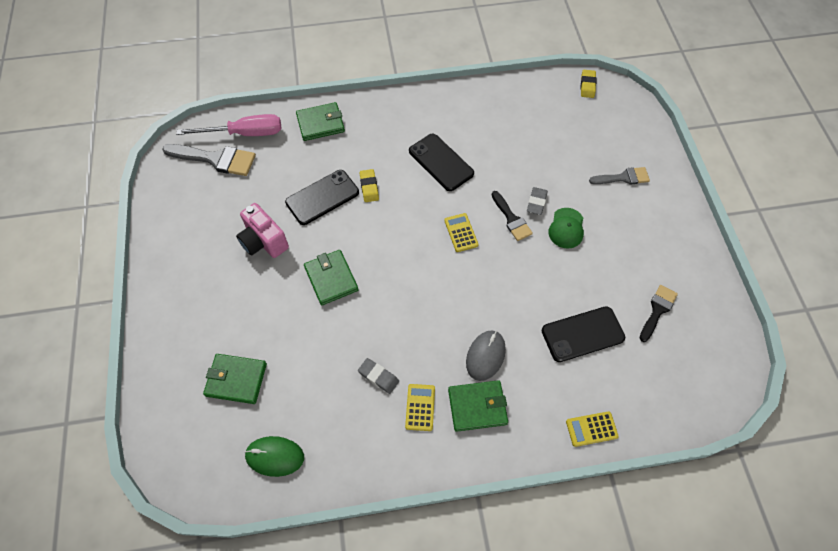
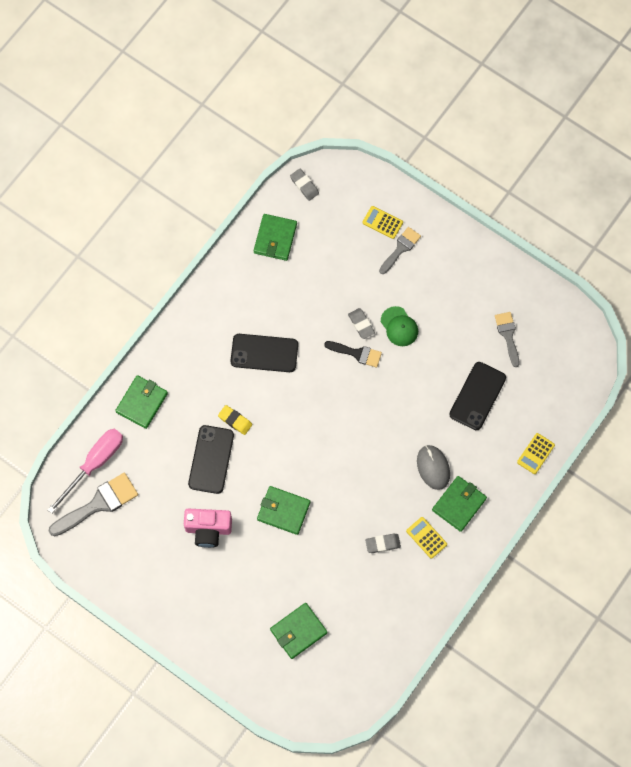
camera: 45 degrees left, 10 degrees up
(275, 456) = (373, 649): green mouse -> none
(461, 232) = (333, 396): yellow calculator -> yellow calculator (382, 222)
(530, 100) = (275, 238): none -> green wallet
(587, 85) = (304, 185): yellow eraser -> grey eraser
(657, 310) = (508, 335): black brush -> grey brush

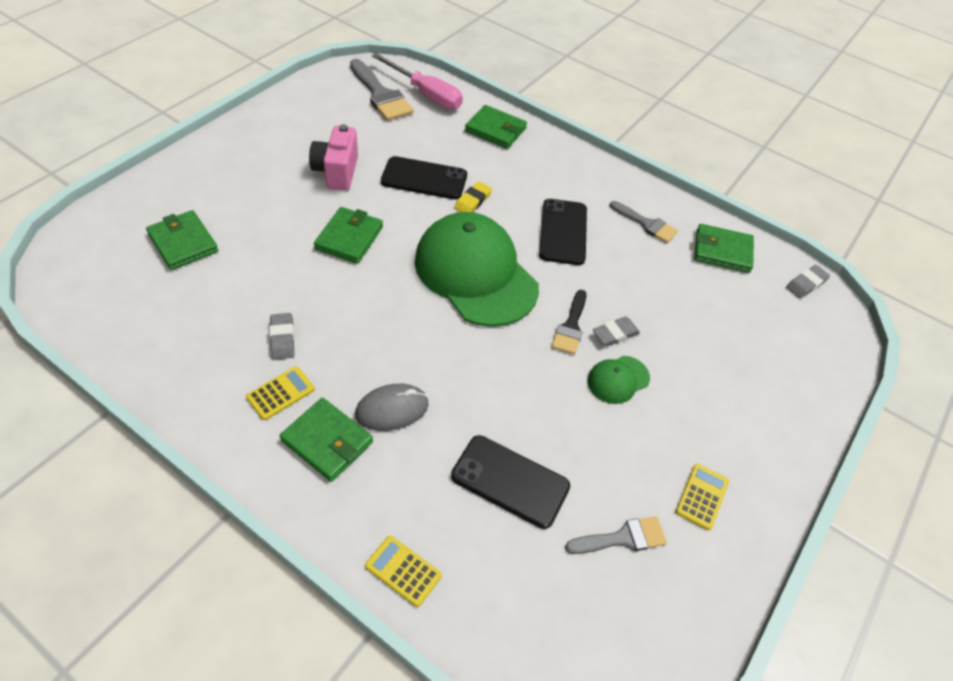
camera: 85 degrees right, 20 degrees down
(312, 417) = (475, 273): none -> green cap
(382, 222) = (778, 369): yellow calculator -> yellow calculator (702, 496)
(400, 248) = (743, 389): grey brush -> grey brush (646, 224)

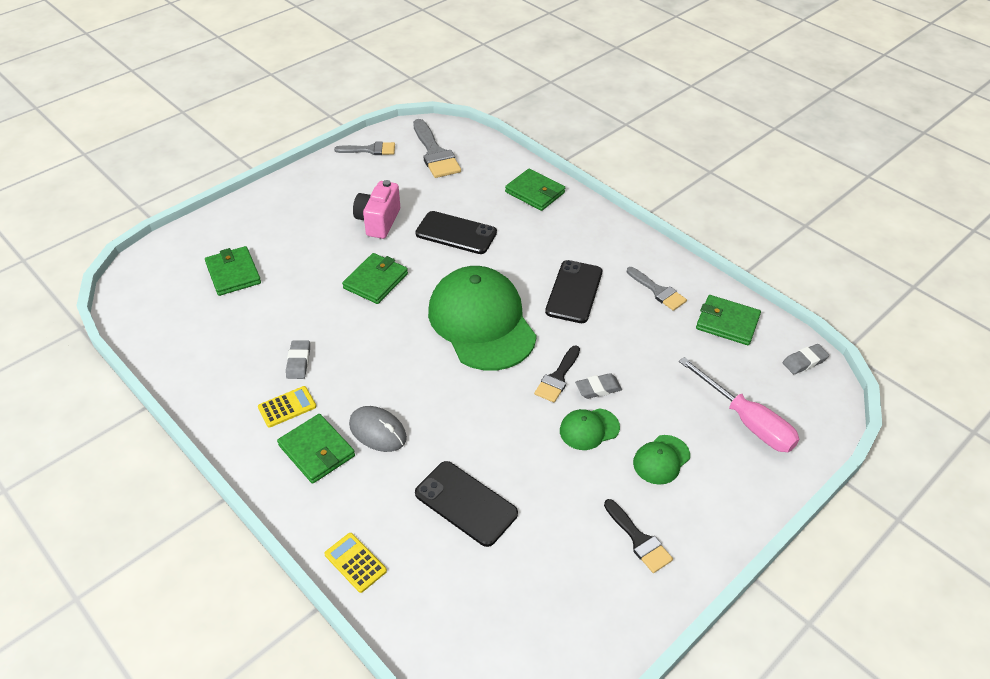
camera: 15 degrees right, 5 degrees down
(392, 409) = (378, 431): grey mouse -> grey mouse turned 45 degrees clockwise
(426, 94) = (477, 155): pink screwdriver -> pink screwdriver (746, 421)
(472, 201) = (496, 257): yellow eraser -> none
(622, 538) = (554, 564): grey brush -> grey brush (370, 150)
(699, 404) = (661, 460): none -> green cap
(702, 496) = (639, 539): yellow calculator -> black brush

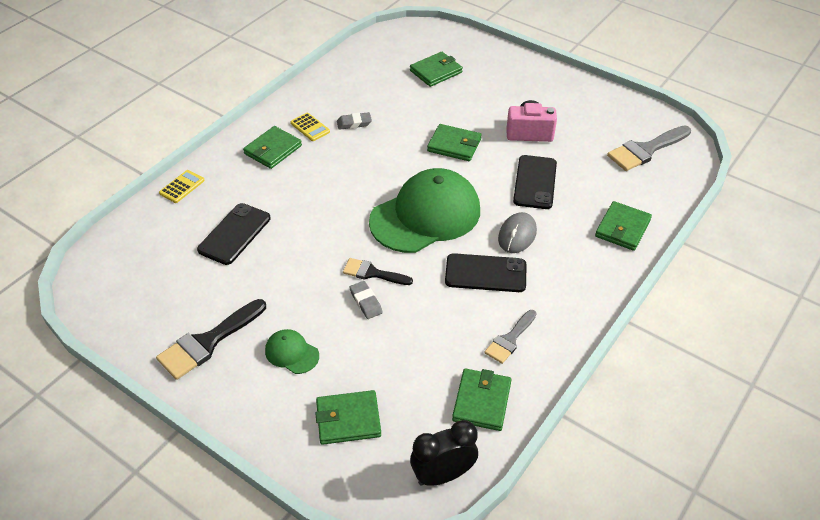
camera: 80 degrees right, 0 degrees up
(370, 150) = (627, 109): grey brush -> none
(378, 431) = (295, 176): grey mouse -> grey mouse (517, 235)
(589, 429) = (318, 300): green cap -> none
(639, 539) = (208, 342): black brush -> black brush, size x1.61
(746, 421) = (348, 419): pink screwdriver -> green wallet
(804, 361) = (443, 475): grey eraser -> black clock

